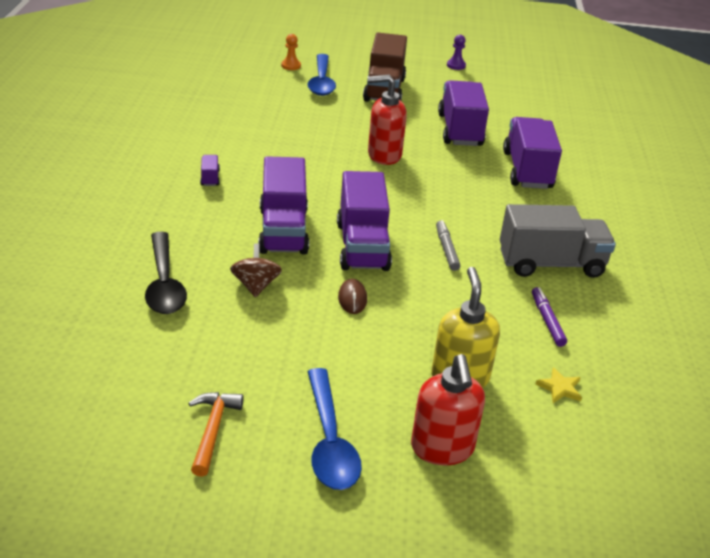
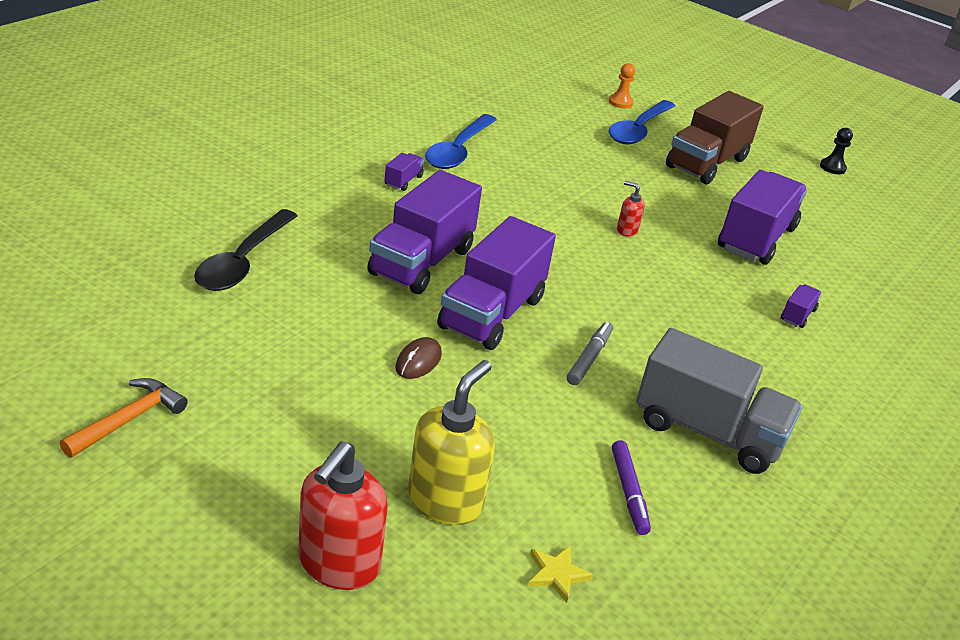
camera: 30 degrees right, 0 degrees up
(256, 285) = (330, 303): brown spinning top -> none
(329, 441) = (228, 491): blue spoon -> blue spoon (458, 150)
(384, 155) = (626, 230): red soap dispenser -> red soap dispenser, size x0.47
(456, 65) = (832, 167): purple pawn -> black pawn
(527, 170) = (797, 315): purple truck -> purple truck, size x0.41
(547, 320) = (628, 492): purple marker -> purple marker turned 150 degrees clockwise

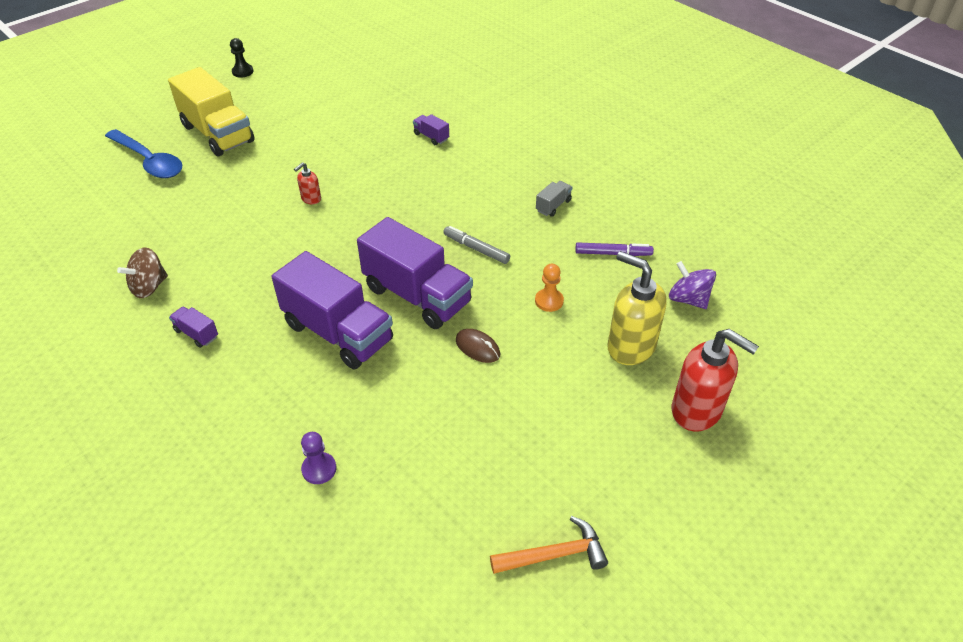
camera: 75 degrees left, 10 degrees up
(128, 419) = (554, 554): orange hammer -> orange hammer turned 120 degrees clockwise
(243, 261) = (319, 469): black spoon -> purple pawn
(458, 150) = (149, 287): blue spoon -> brown spinning top
(557, 574) = (688, 299): yellow star -> purple spinning top
(620, 102) = (93, 163): orange pawn -> orange pawn (549, 301)
(706, 163) = (217, 134): brown truck -> yellow truck
(708, 431) = (553, 206): grey truck -> grey truck, size x0.41
(756, 238) = (334, 133): purple truck -> none

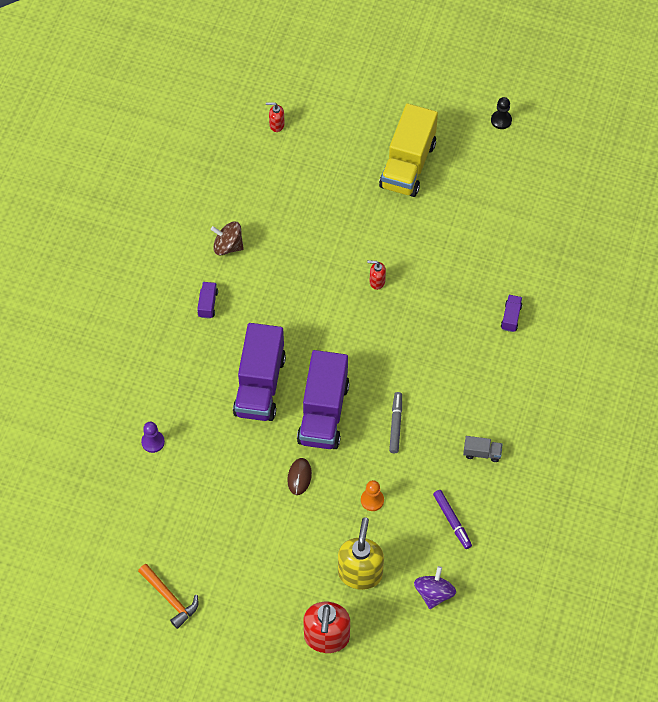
camera: 60 degrees right, 15 degrees up
(67, 195) = (276, 125): none -> red soap dispenser
(149, 161) = (345, 146): blue spoon -> none

